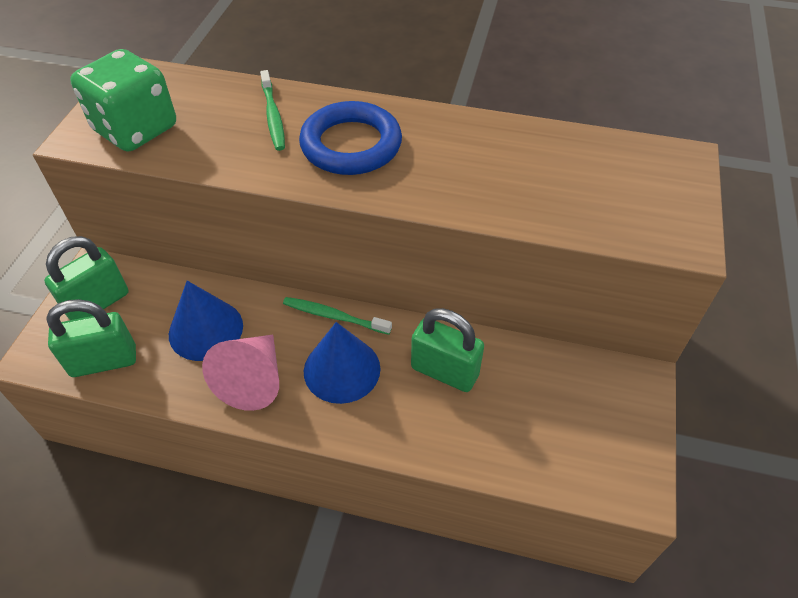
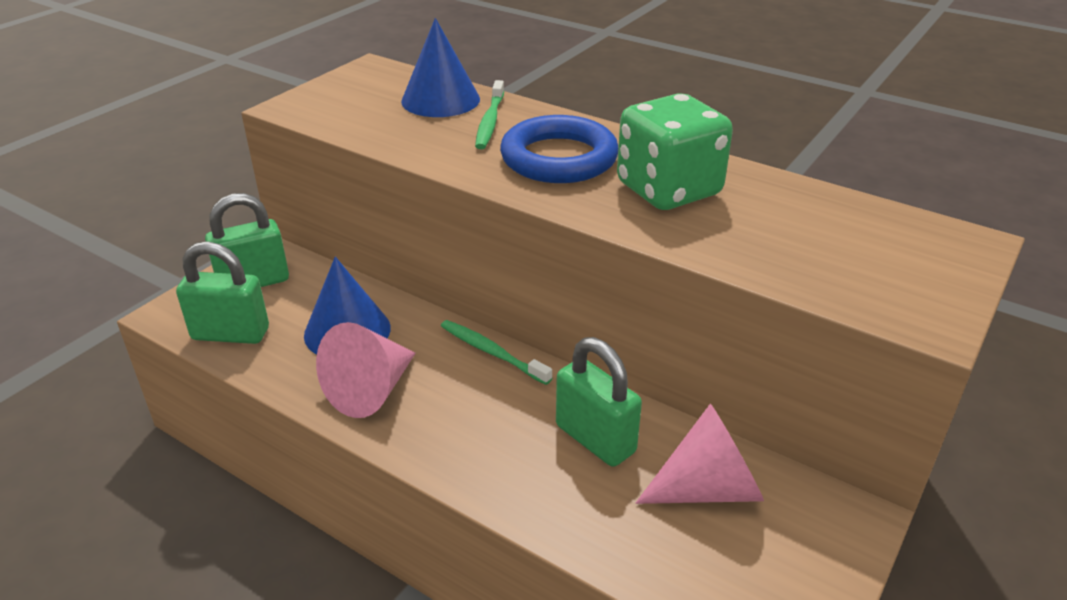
camera: 20 degrees right, 15 degrees down
(136, 129) = (347, 109): green dice -> green dice (668, 190)
(342, 369) = (474, 405): blue cone -> blue cone (440, 100)
(539, 388) = (708, 488): none -> pink cone

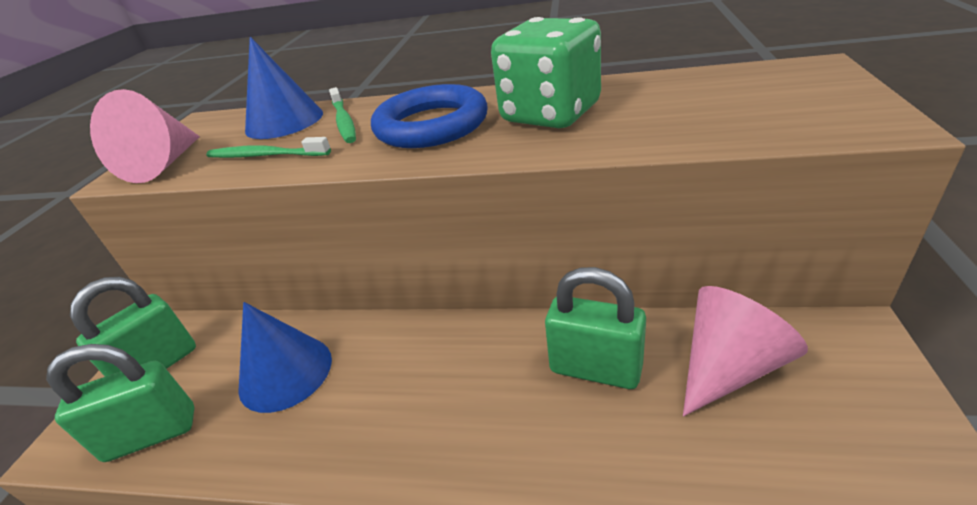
camera: 20 degrees left, 0 degrees up
(371, 390) = (344, 424): pink cone -> pink cone (164, 164)
(492, 352) = (442, 330): green toothbrush -> green toothbrush (265, 155)

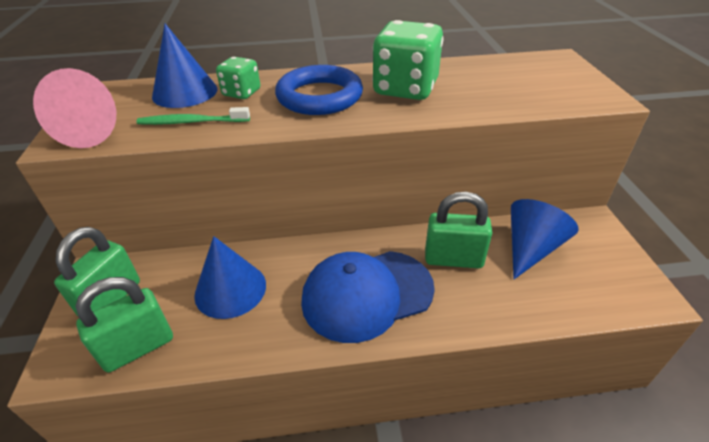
camera: 20 degrees left, 5 degrees up
(344, 121) = (241, 93): green toothbrush -> green dice
(449, 406) = (367, 294): none -> blue cap
(728, 367) = (530, 248): pink cone -> blue cone

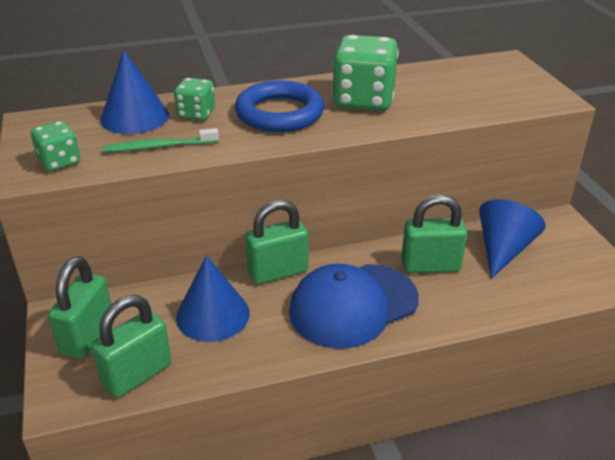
camera: 10 degrees left, 5 degrees down
(94, 131) = (59, 162): pink cone -> green dice
(304, 250) = (278, 272): none -> green padlock

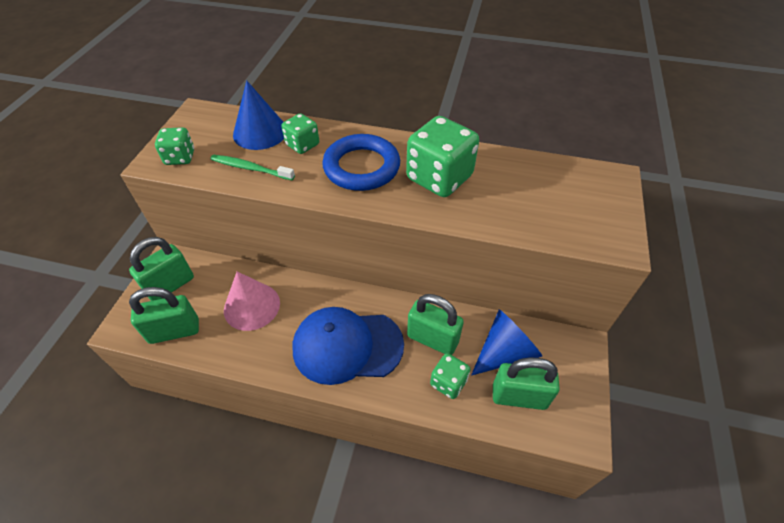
camera: 30 degrees right, 15 degrees up
(213, 315) = (252, 306): blue cone -> pink cone
(278, 272) = (320, 290): green padlock -> green padlock (519, 396)
(477, 292) = (448, 382): none -> green dice

